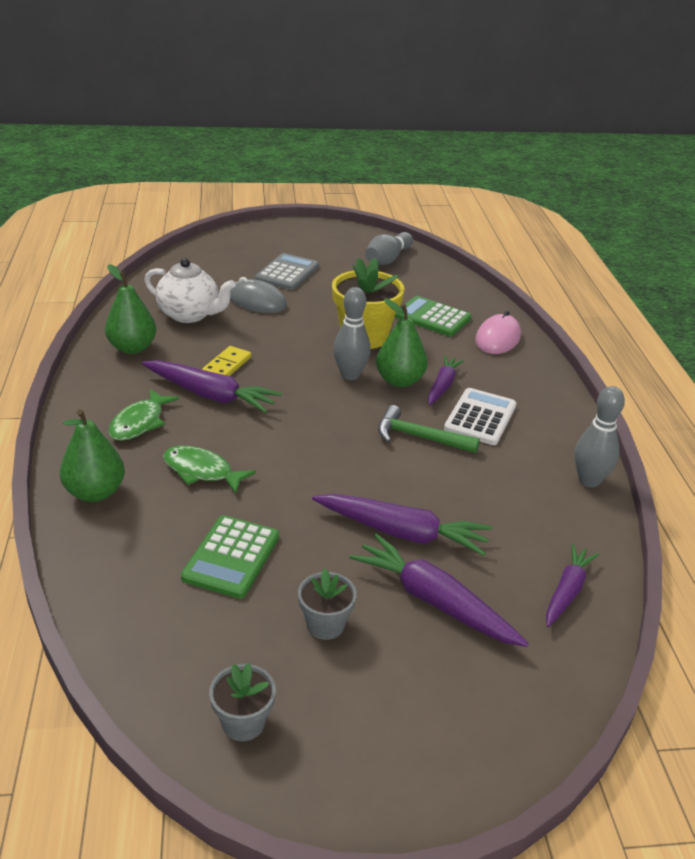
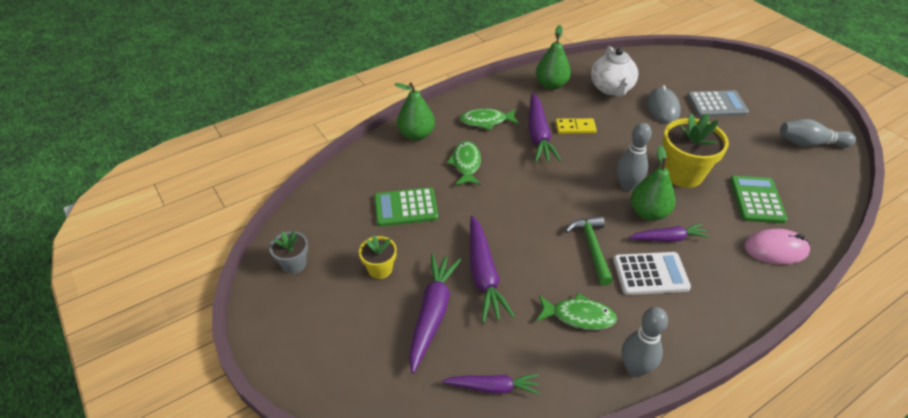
camera: 65 degrees right, 10 degrees up
(325, 625) = (380, 269): grey flower pot -> yellow flower pot
(505, 487) = (579, 316): none -> green fish

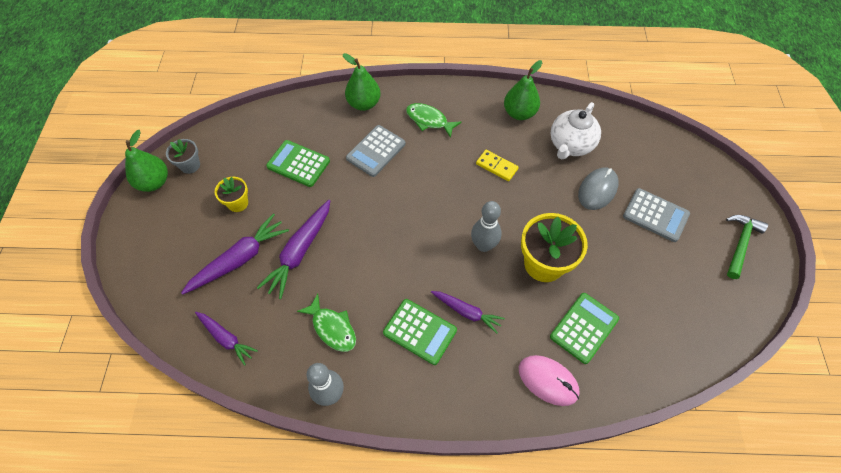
camera: 35 degrees right, 15 degrees up
(466, 164) = (376, 151): green fish -> grey calculator
(538, 135) = (458, 157): purple carrot -> none
(592, 248) = (398, 281): green hammer -> green hammer (740, 244)
(648, 213) = (474, 280): green pear -> green pear (154, 182)
(650, 274) = (420, 331): white calculator -> green calculator
(810, 144) = (705, 307): grey bowling pin -> none

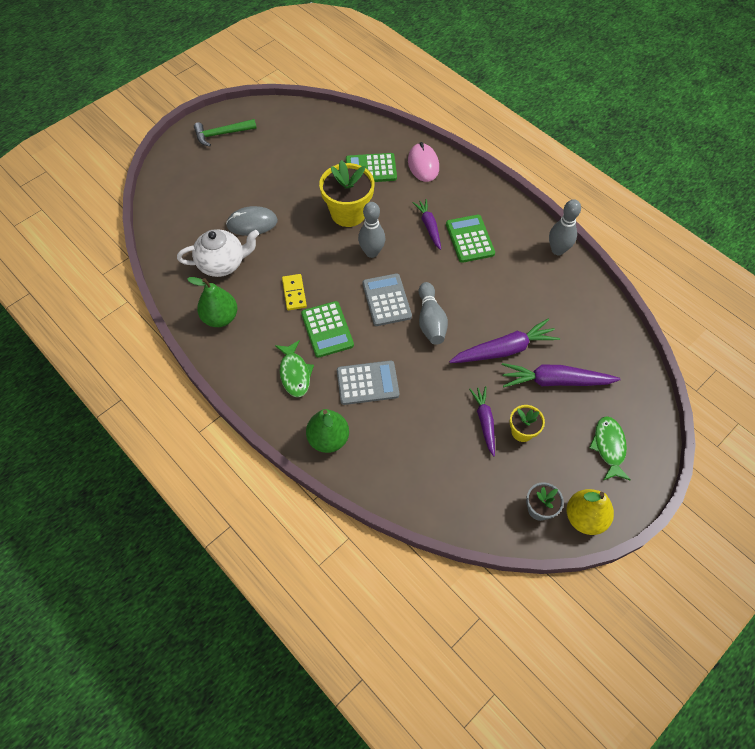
camera: 135 degrees left, 0 degrees up
(154, 182) = (584, 518): green pear -> yellow pear
(226, 338) = (603, 331): purple carrot -> purple carrot (484, 421)
(298, 164) = (441, 426): green calculator -> green calculator (327, 329)
(332, 328) = (524, 283): green fish -> green fish (609, 447)
(378, 228) = (430, 321): none -> grey bowling pin
(655, 215) = (242, 182): grey calculator -> grey calculator (386, 300)

